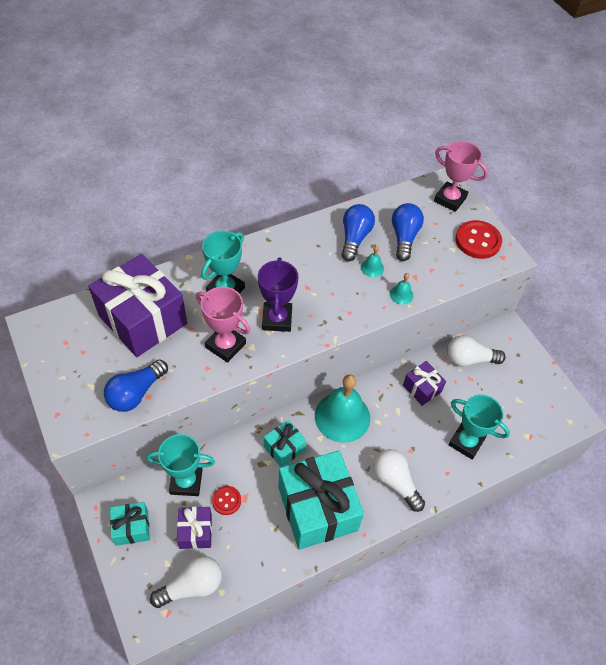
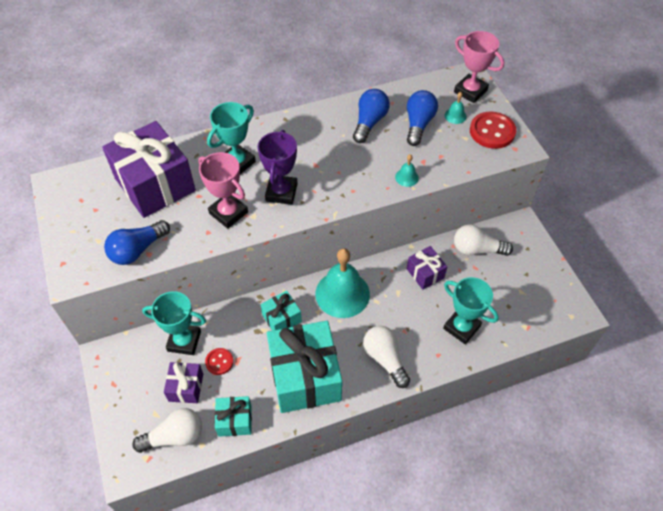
camera: 10 degrees right, 0 degrees up
(132, 528) = (127, 378): turquoise gift -> turquoise gift (235, 420)
(372, 268) = (382, 151): turquoise bell -> turquoise bell (455, 116)

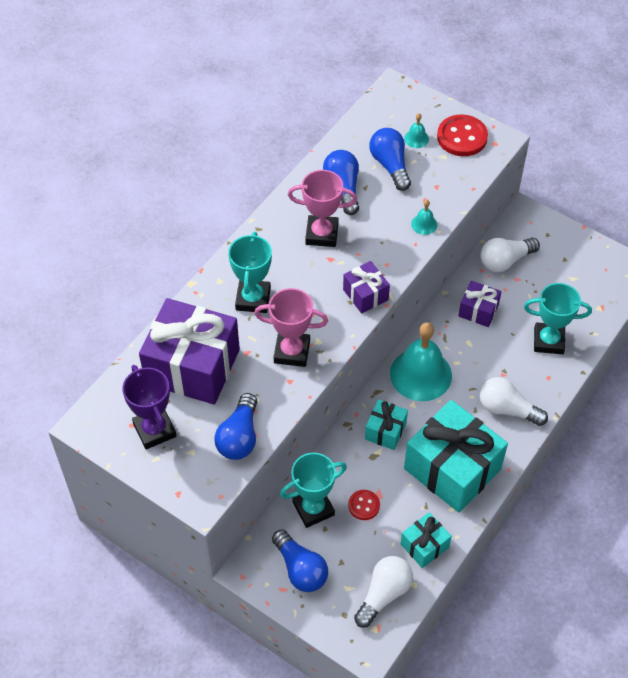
camera: 35 degrees left, 0 degrees up
(137, 378) = (300, 569): none -> blue light bulb
(186, 387) = (354, 547): purple gift -> purple gift (365, 295)
(281, 192) = (323, 303): purple trophy -> purple trophy (155, 430)
(470, 91) = (409, 105): pink trophy -> pink trophy (322, 234)

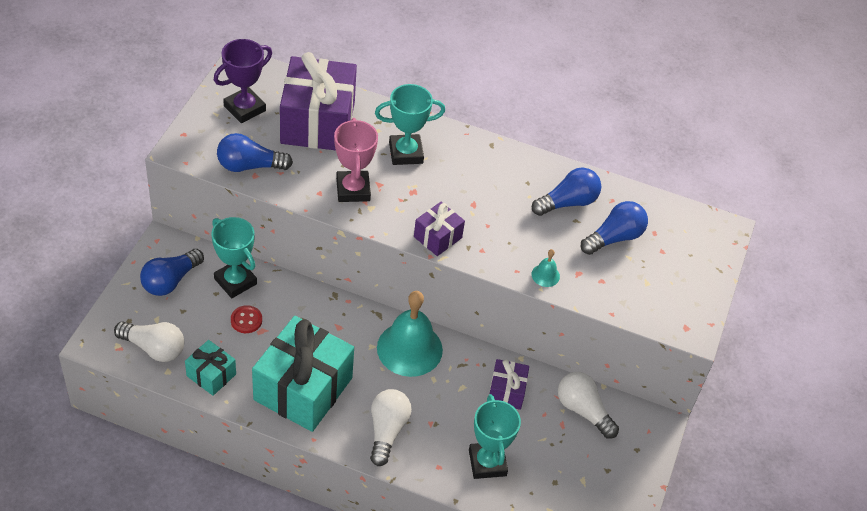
camera: 70 degrees right, 5 degrees down
(322, 234) = (502, 193): pink trophy -> none
(385, 431) = (334, 327): turquoise gift -> none
(416, 138) = (661, 256): turquoise bell -> none
(462, 137) = (681, 296): red button -> none

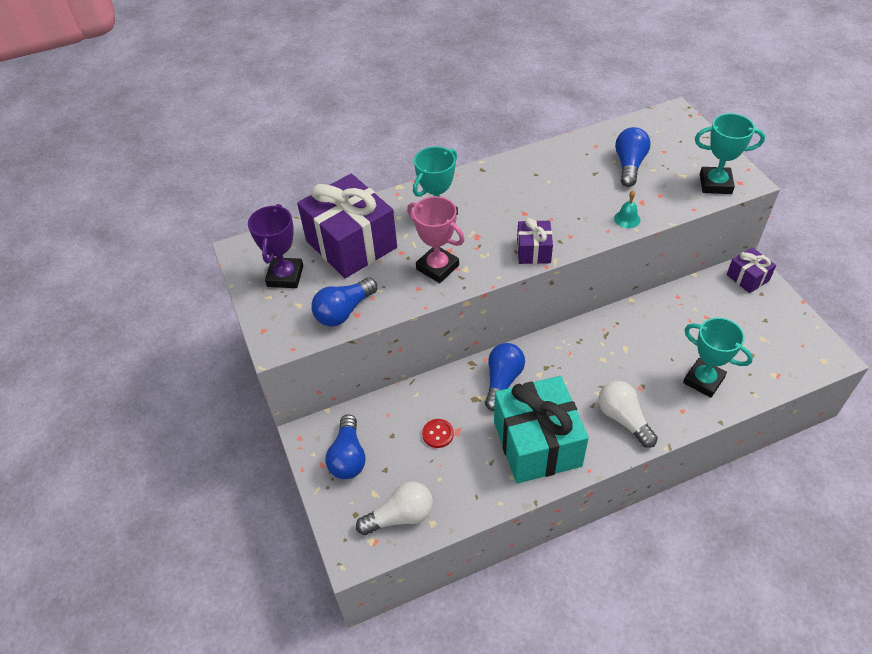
camera: 35 degrees left, 0 degrees up
(211, 375) = (465, 495): turquoise gift -> none
(235, 281) = (394, 415): turquoise trophy -> turquoise trophy (715, 184)
(409, 348) = (563, 354): turquoise bell -> none
(506, 391) = (652, 327): purple gift -> purple gift (747, 278)
(568, 202) = (575, 167): blue light bulb -> blue light bulb (502, 381)
(583, 410) = (705, 298): white light bulb -> none

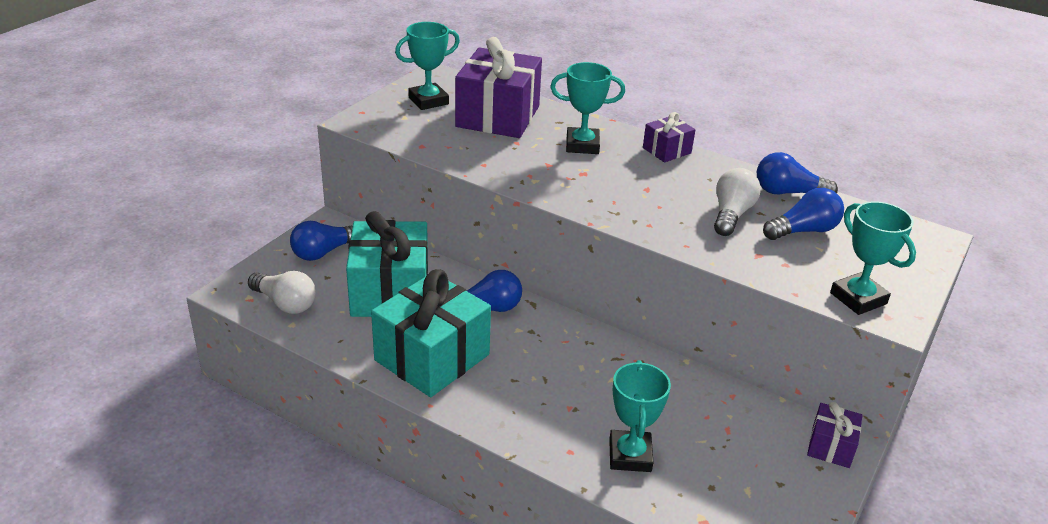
camera: 50 degrees right, 15 degrees down
(285, 276) = (428, 101): purple trophy -> turquoise trophy
(344, 311) = (418, 139): blue light bulb -> blue light bulb (788, 192)
(437, 267) = (519, 165): pink trophy -> none
(438, 434) = (390, 292): red button -> turquoise gift
(533, 251) = (601, 209): purple gift -> purple gift (666, 150)
(623, 419) = (516, 408): white light bulb -> white light bulb (731, 214)
(627, 219) = (719, 252): turquoise bell -> none

